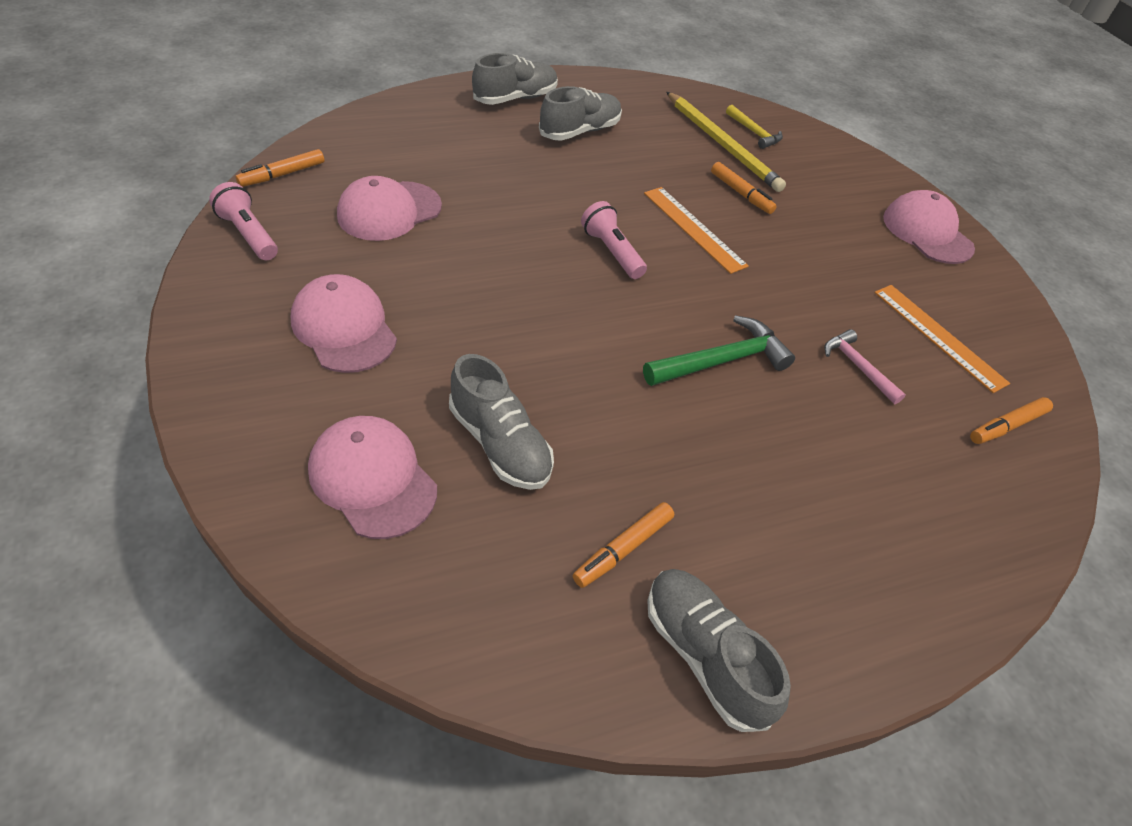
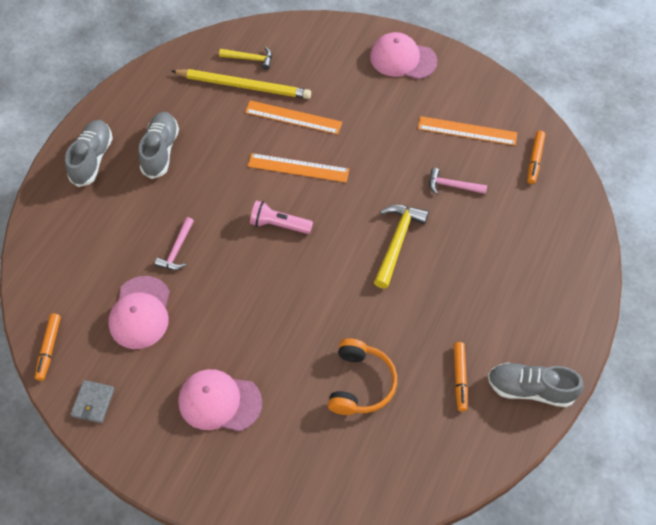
camera: 40 degrees left, 10 degrees up
(249, 234) = (93, 402): pink flashlight -> grey wallet
(373, 478) = (334, 455): pink cap -> none
(490, 197) = (177, 249): none -> pink hammer
(500, 443) = (361, 384): grey shoe -> orange headphones
(721, 361) = (397, 242): green hammer -> yellow hammer
(741, 193) = (293, 117): orange marker -> orange ruler

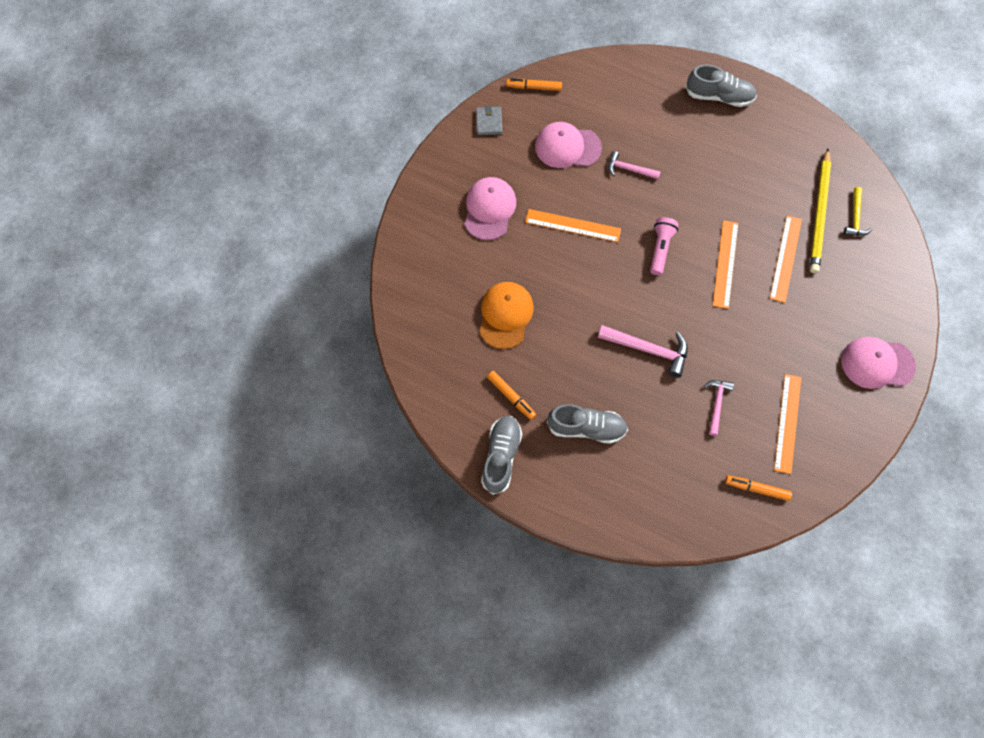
camera: 90 degrees right, 10 degrees up
(93, 402) = (489, 122): grey wallet -> grey wallet turned 75 degrees clockwise
(160, 151) = (733, 148): grey shoe -> grey shoe (586, 427)
(246, 310) = (573, 225): none -> orange ruler
(361, 384) = (505, 315): orange headphones -> orange cap
(397, 242) = (648, 350): yellow hammer -> pink hammer
(403, 59) = (877, 363): pink cap -> pink cap turned 105 degrees counterclockwise
(459, 378) = (511, 396): orange marker -> orange marker turned 135 degrees counterclockwise

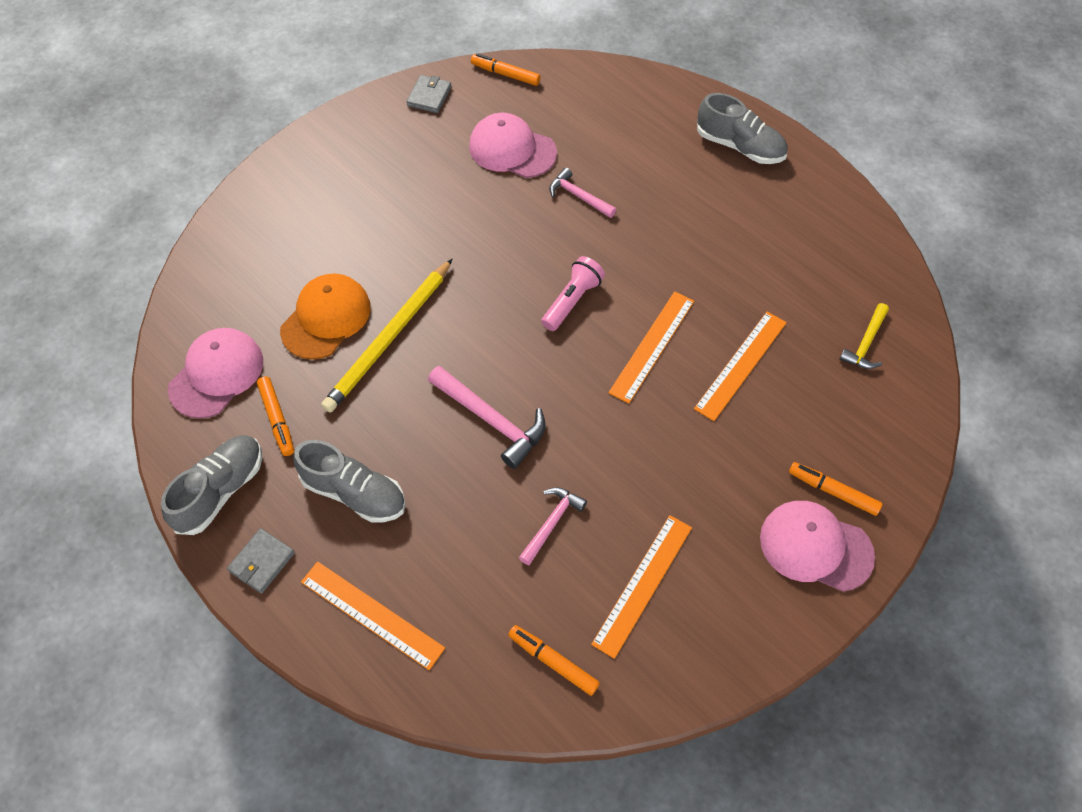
camera: 20 degrees right, 10 degrees down
(489, 209) = (375, 191): pink cap -> pink cap (216, 374)
(552, 492) = (262, 562): none -> grey wallet
(573, 225) = (471, 239): orange ruler -> orange ruler (371, 615)
(819, 214) = (815, 323): yellow pencil -> yellow pencil (389, 338)
(873, 324) = (833, 491): none -> orange marker

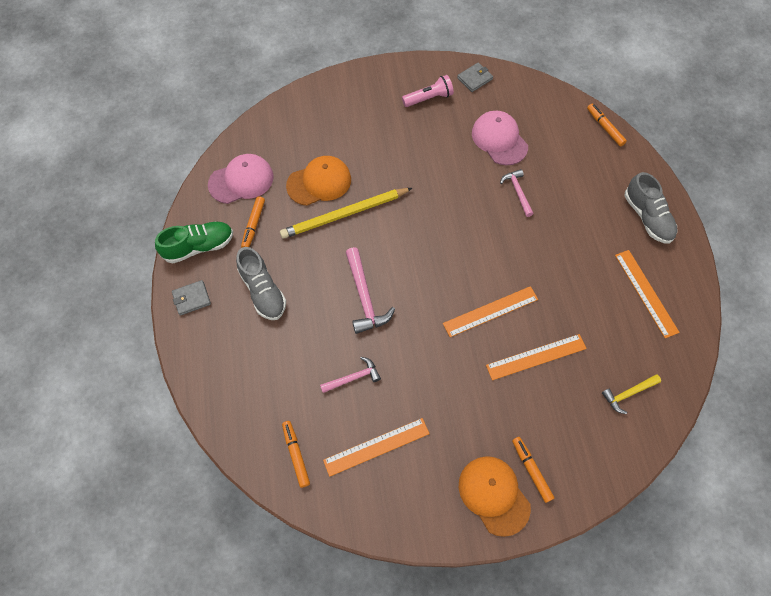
camera: 35 degrees right, 5 degrees up
(220, 490) = (199, 246): grey shoe -> green shoe
(371, 615) = (224, 364): orange ruler -> orange ruler (646, 293)
(505, 74) = (531, 88): orange marker -> orange marker (605, 127)
(572, 301) = (464, 255): pink flashlight -> pink flashlight (429, 98)
(815, 547) = (494, 495): pink cap -> orange cap

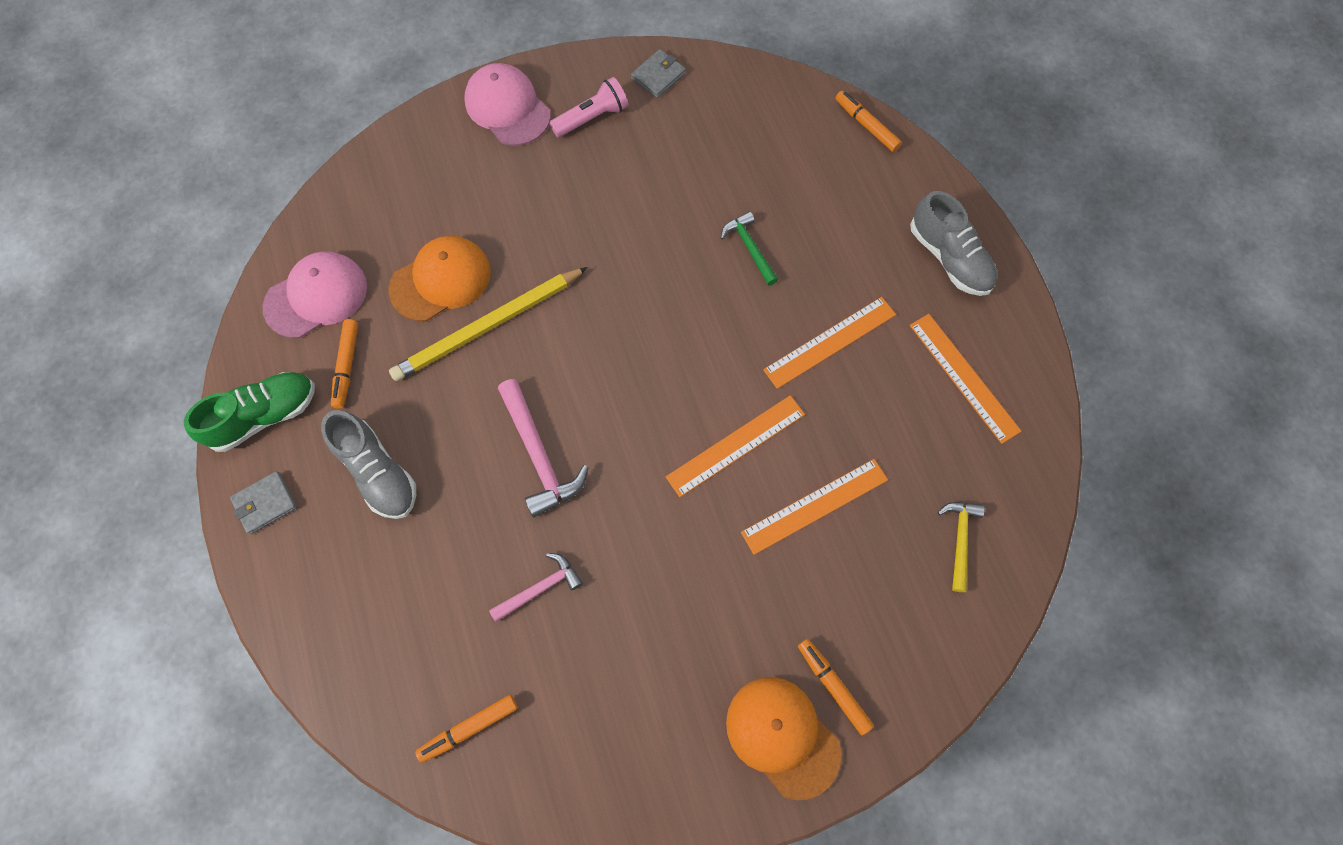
camera: 10 degrees left, 5 degrees up
(296, 454) = (469, 728): orange marker -> orange marker turned 90 degrees counterclockwise
(376, 446) = (592, 692): orange ruler -> orange ruler (830, 342)
(499, 139) = (710, 168): pink cap -> pink cap (507, 108)
(517, 192) = (749, 248): pink hammer -> green hammer
(628, 393) = (959, 540): yellow hammer -> yellow hammer turned 135 degrees clockwise

